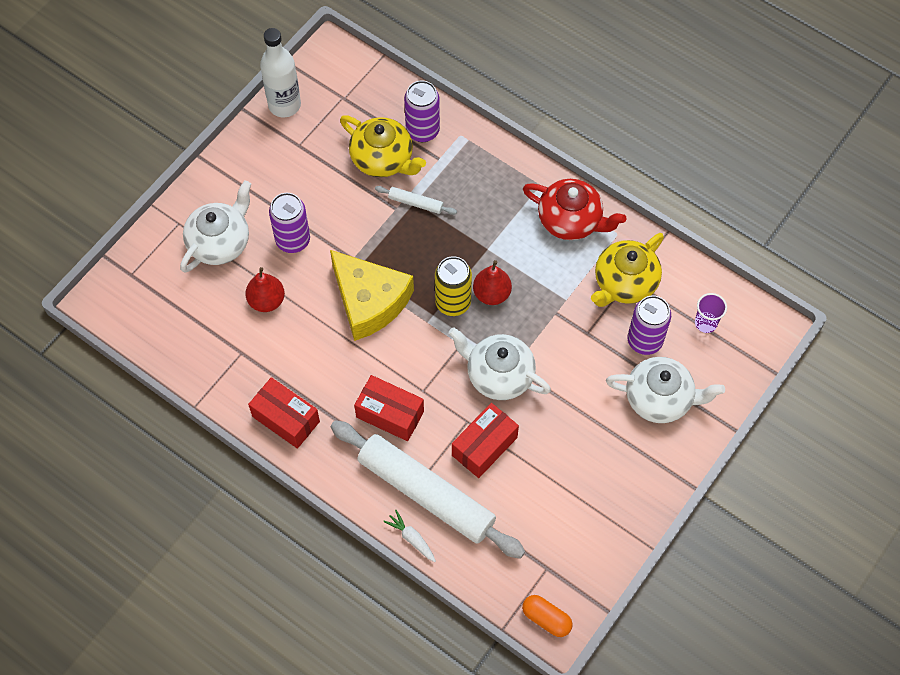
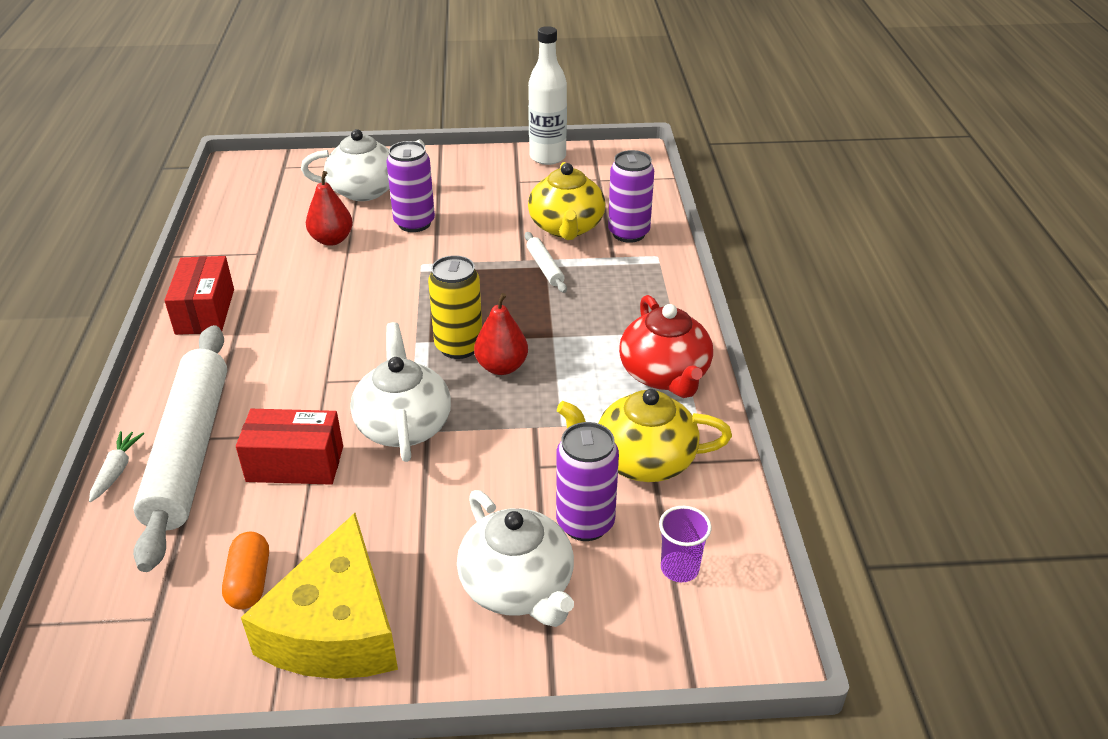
camera: 50 degrees right, 25 degrees down
(369, 301) = (398, 295): yellow cheese -> yellow cheese (336, 628)
(390, 414) = (273, 373): red box -> none
(546, 619) = (69, 662): orange capsule -> orange capsule (249, 582)

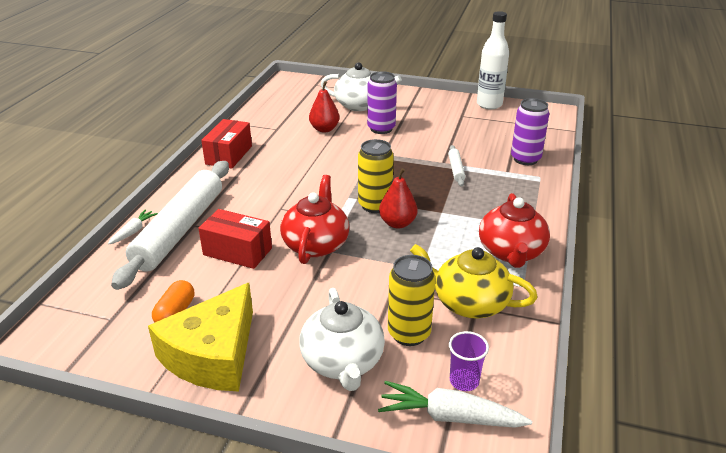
camera: 20 degrees right, 5 degrees down
(403, 425) = (316, 244): white teapot -> red teapot
(566, 227) = (482, 148): yellow teapot -> none
(585, 523) = (409, 333): purple can -> yellow can
(682, 620) = (450, 416): none -> white carrot

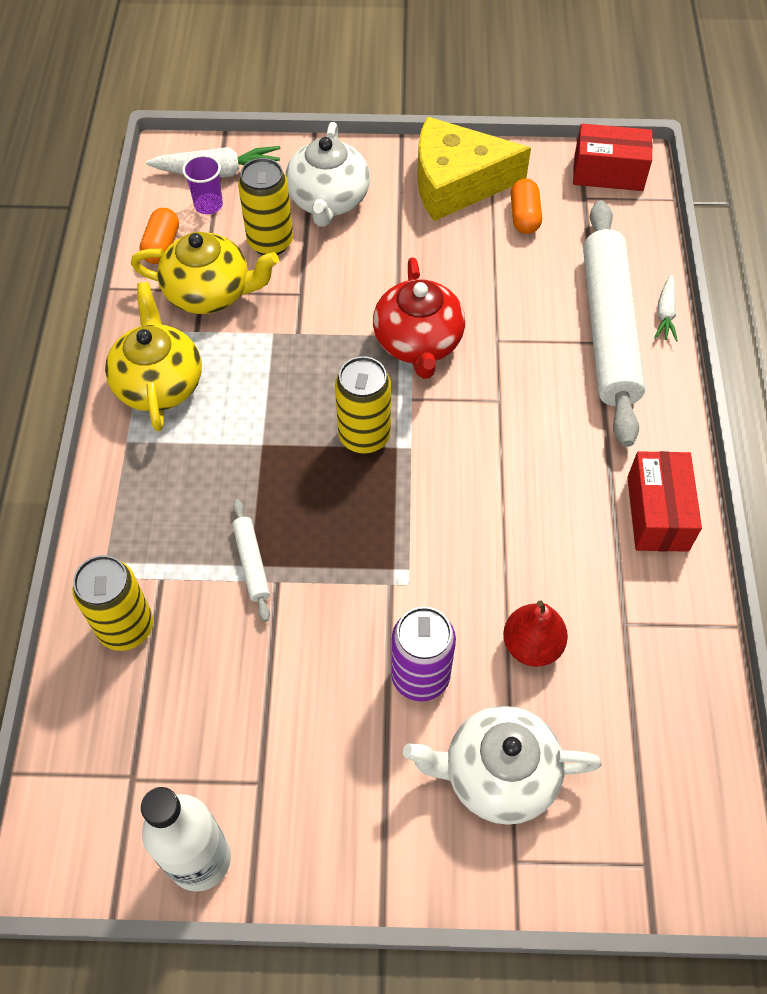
camera: 165 degrees right, 25 degrees up
(213, 355) = (456, 183): yellow cheese -> yellow cheese turned 105 degrees counterclockwise
(237, 251) = (511, 310): red box -> red box (608, 173)
(343, 362) = (328, 200): white teapot -> white teapot turned 150 degrees counterclockwise
(397, 223) = (321, 405): red pear -> none
(511, 252) = (159, 383): red teapot -> yellow teapot
(512, 350) = (162, 246): none -> orange capsule
(525, 159) = (126, 627): purple can -> yellow can

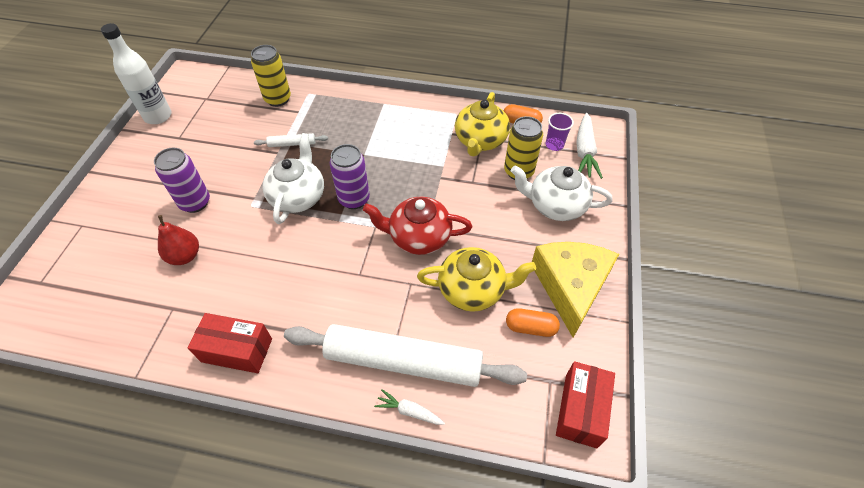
camera: 100 degrees right, 5 degrees down
(159, 383) = (418, 116): yellow teapot -> yellow teapot (472, 289)
(364, 436) = (354, 199): yellow can -> purple can
(498, 774) = (126, 226): white teapot -> white teapot (298, 196)

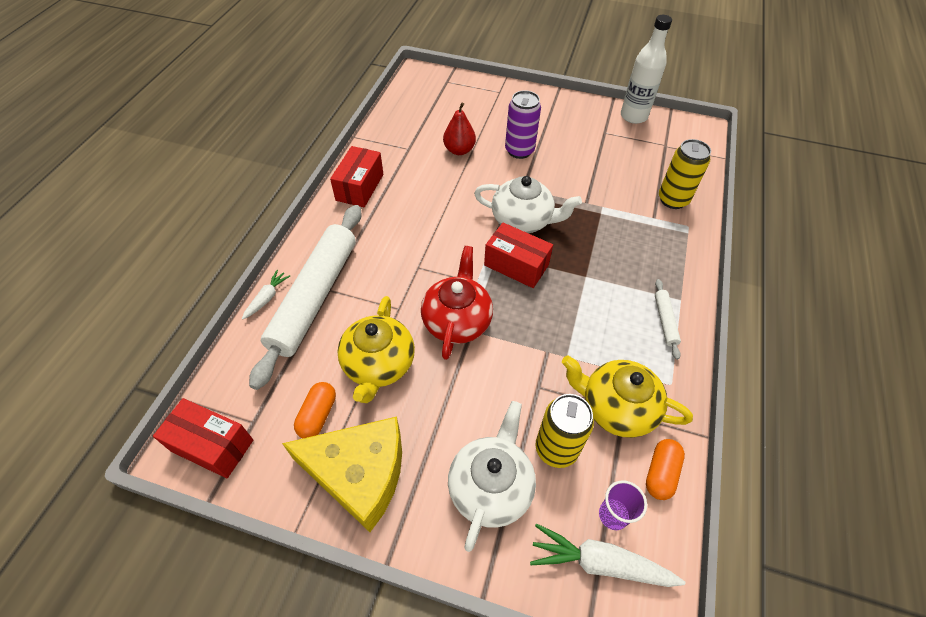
camera: 95 degrees right, 0 degrees up
(292, 144) = (600, 213): white rolling pin -> white rolling pin (665, 321)
(354, 199) = (516, 265): purple can -> red box

